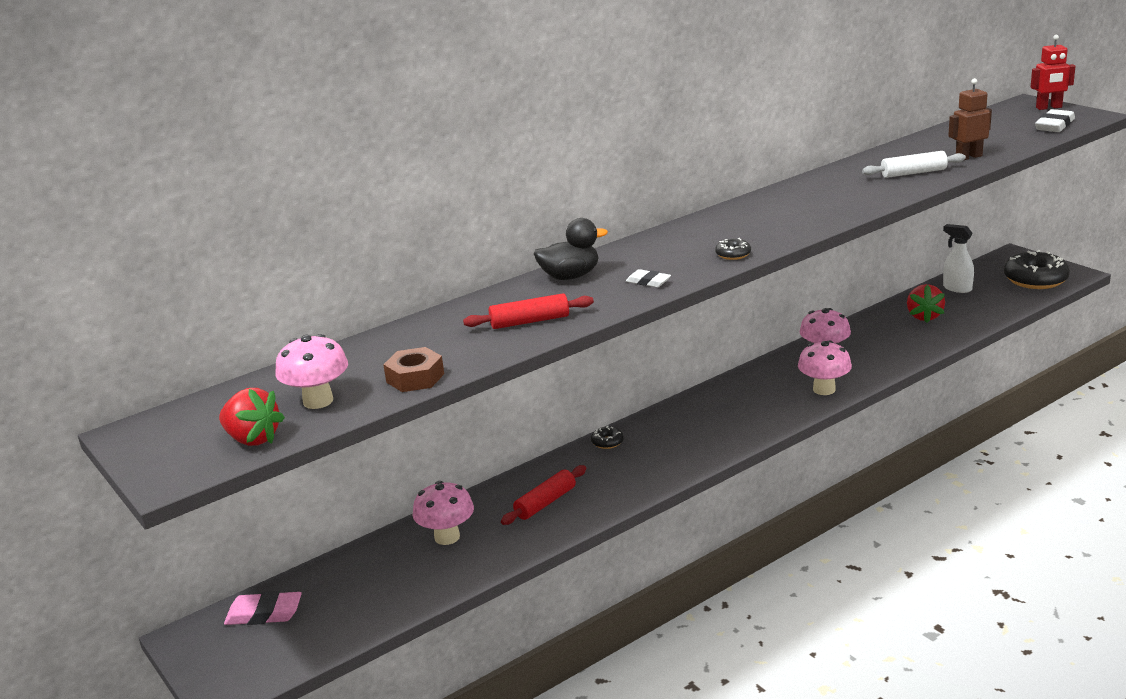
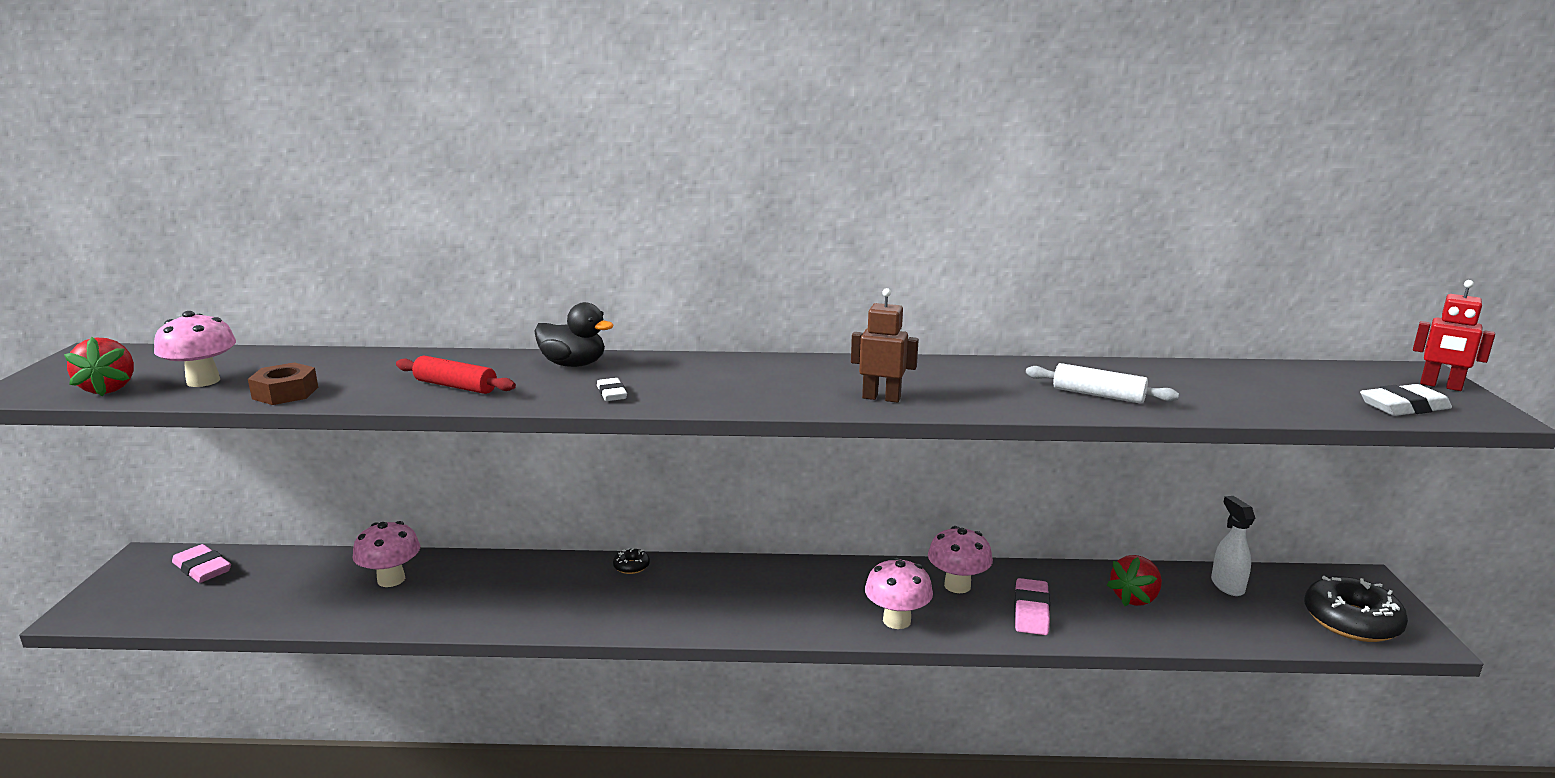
camera: 35 degrees right, 5 degrees down
(545, 503) = (497, 592): red rolling pin -> none
(733, 254) = (734, 400): black donut -> none
(885, 349) = (1031, 611): none -> pink eraser
(968, 157) = (1204, 402): brown robot -> brown robot (881, 398)

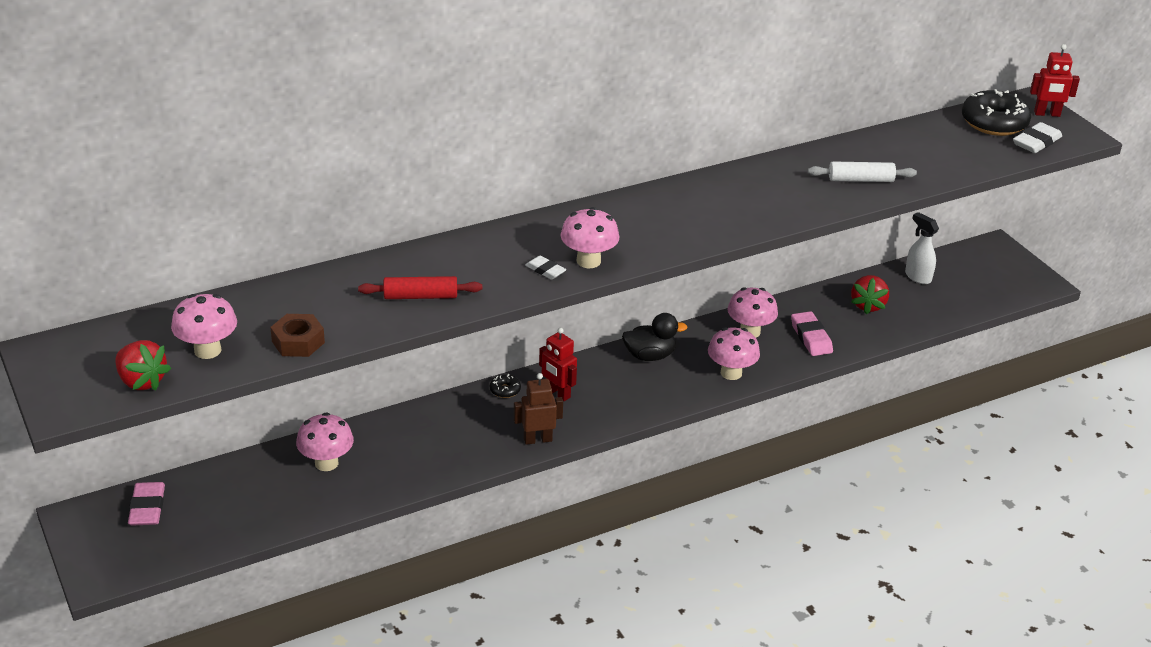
camera: 30 degrees left, 15 degrees up
(202, 568) = (147, 508): pink eraser -> pink eraser turned 75 degrees clockwise
(573, 364) = (478, 247): black duck -> black duck (649, 356)
(669, 396) = (588, 261): none -> pink mushroom
(681, 584) = (557, 393): none -> red robot
(881, 398) = (730, 222): brown robot -> brown robot (537, 439)
(1351, 621) = (1001, 283): black donut -> black donut (994, 123)

